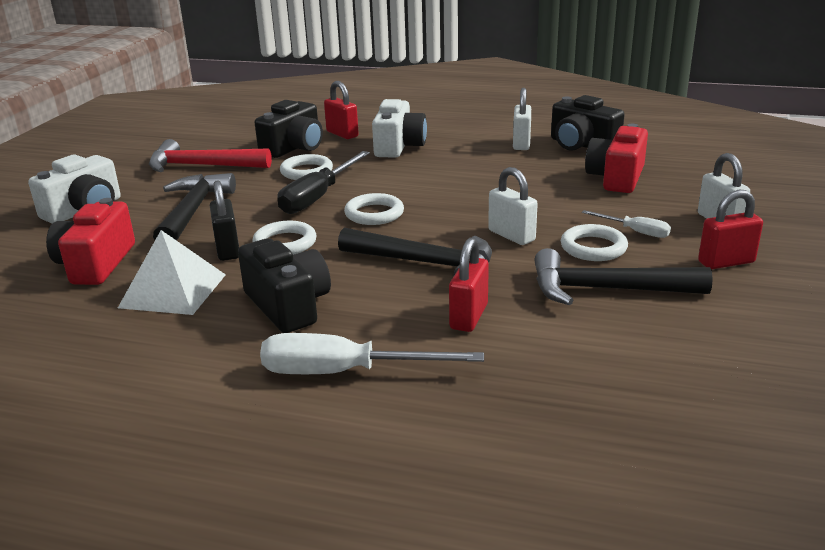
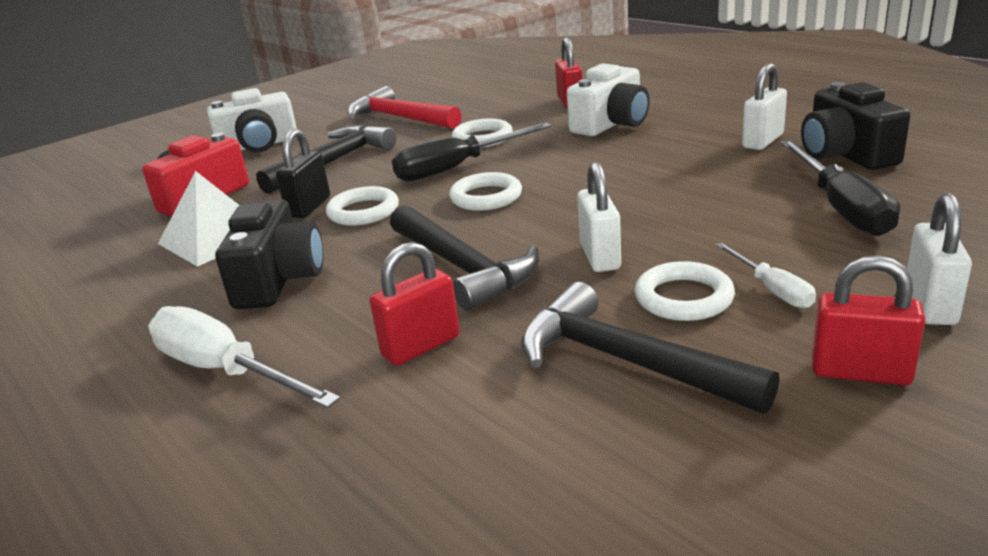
camera: 35 degrees right, 0 degrees up
(294, 148) = (504, 111): black camera -> none
(616, 178) = (840, 207): red camera -> black screwdriver

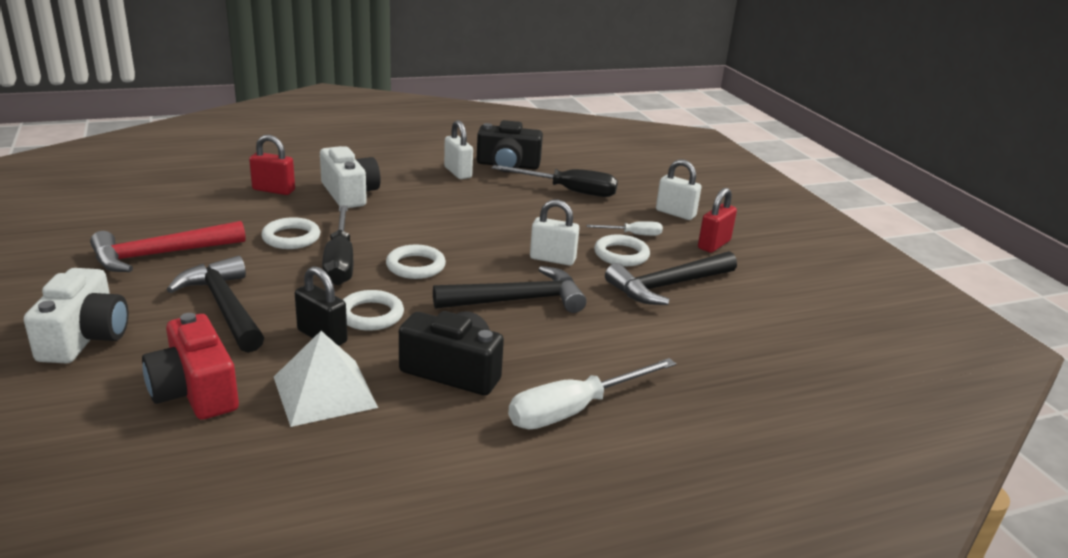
camera: 75 degrees left, 0 degrees up
(421, 346) = (605, 335): red padlock -> none

